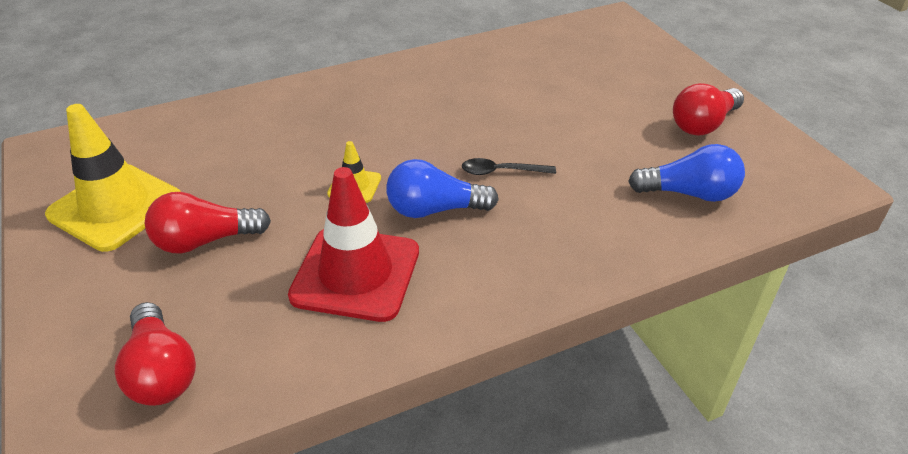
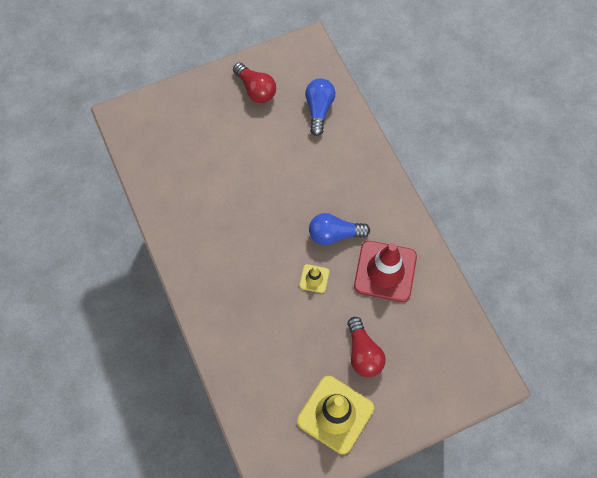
camera: 90 degrees left, 25 degrees up
(161, 371) = (452, 352): red light bulb -> none
(434, 209) = (334, 234): blue light bulb -> blue light bulb turned 90 degrees clockwise
(501, 171) = (300, 199): black spoon -> none

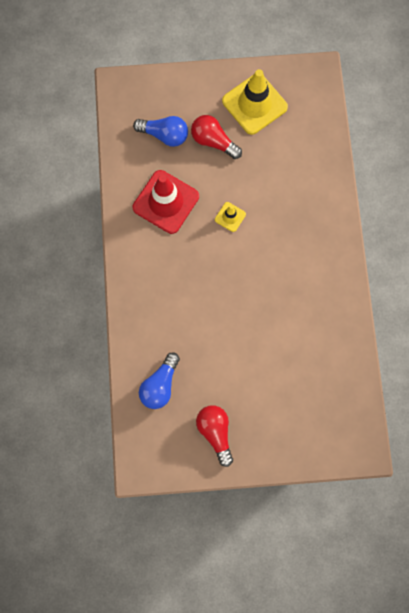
camera: 160 degrees left, 10 degrees up
(334, 234) = (196, 250): blue light bulb -> blue light bulb (164, 135)
(363, 353) = (213, 141): red light bulb -> red light bulb turned 60 degrees counterclockwise

